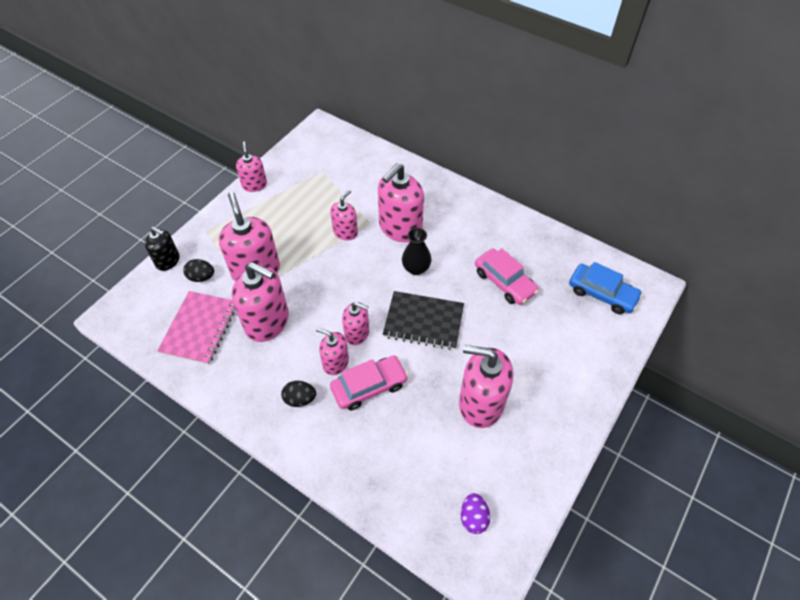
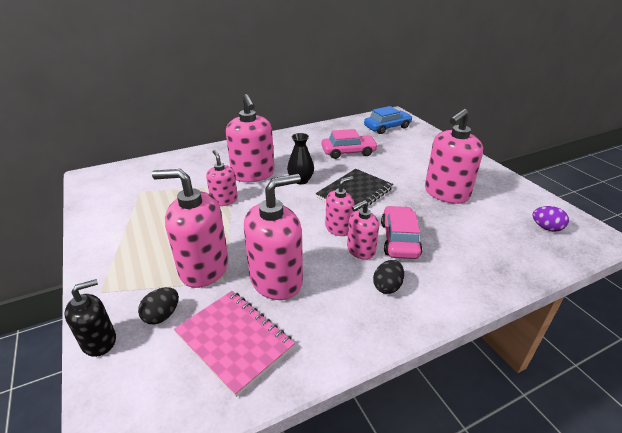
camera: 60 degrees left, 20 degrees down
(254, 185) = (93, 234): pink soap dispenser -> none

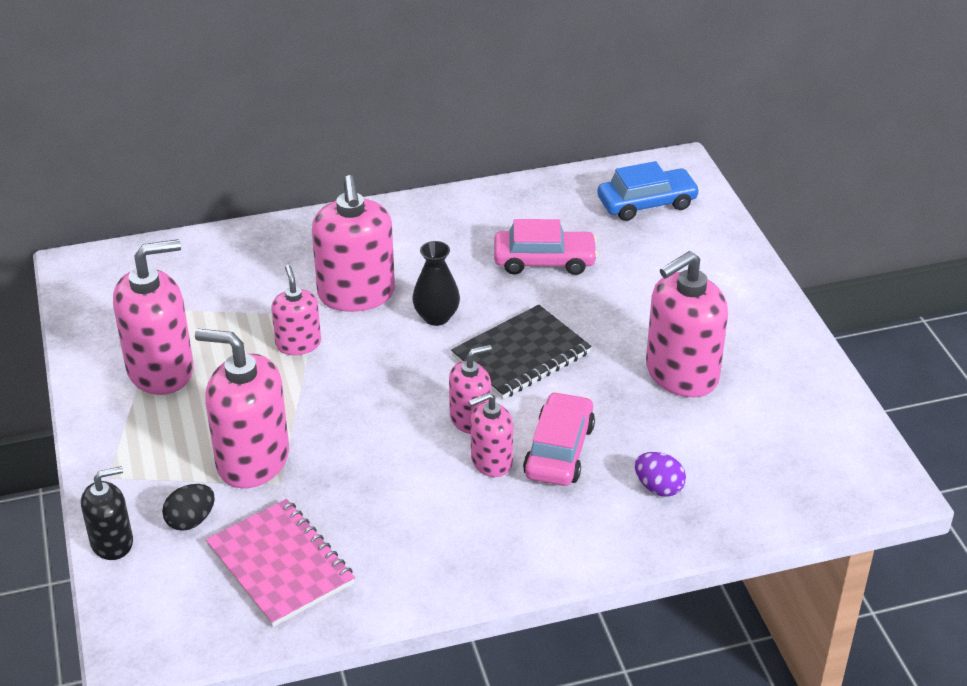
camera: 10 degrees right, 5 degrees up
(276, 280) = (352, 492): pink soap dispenser -> pink soap dispenser (161, 370)
(387, 286) = (508, 521): black egg -> none
(546, 228) = (811, 460): purple egg -> purple egg (658, 488)

